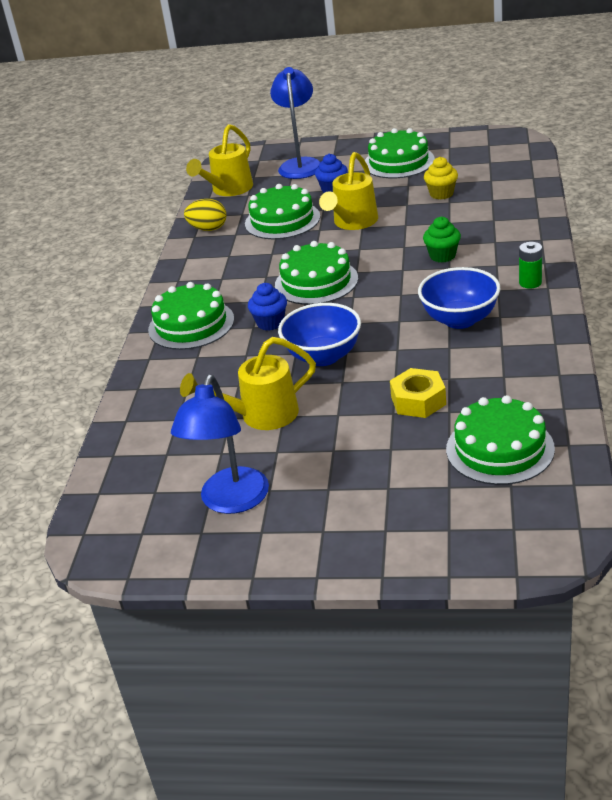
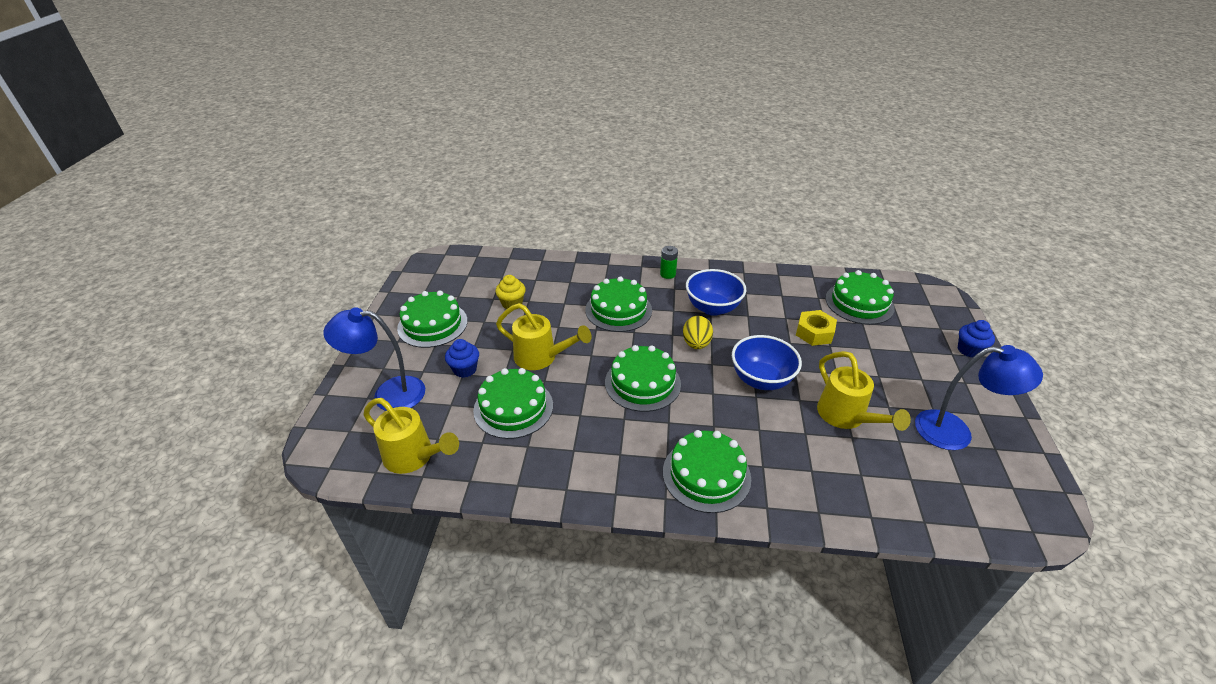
camera: 95 degrees left, 5 degrees up
(208, 229) = (505, 472): yellow egg -> yellow egg (696, 344)
(270, 323) = (708, 413): blue cupcake -> blue cupcake (969, 350)
(442, 256) = (618, 310): green cupcake -> green cake

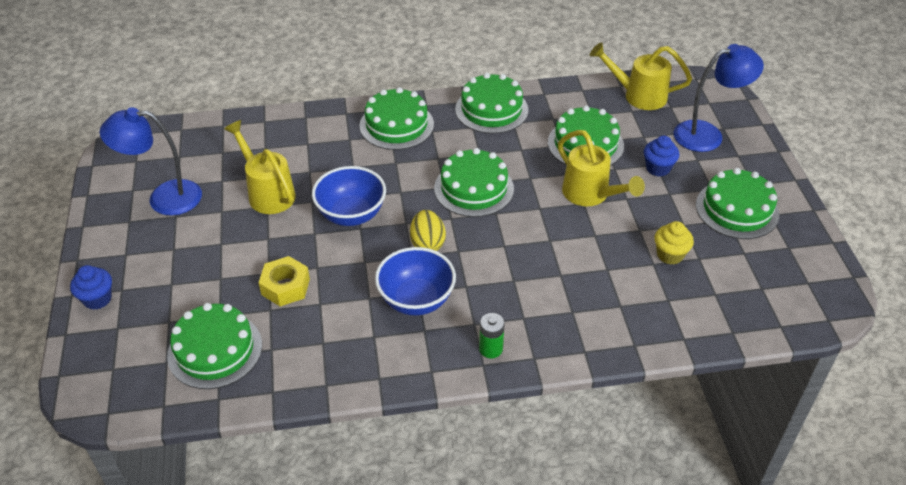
camera: 165 degrees right, 5 degrees up
(541, 357) = (590, 195): yellow watering can -> yellow watering can turned 135 degrees counterclockwise
(618, 310) = (535, 272): green cake -> green cake (491, 109)

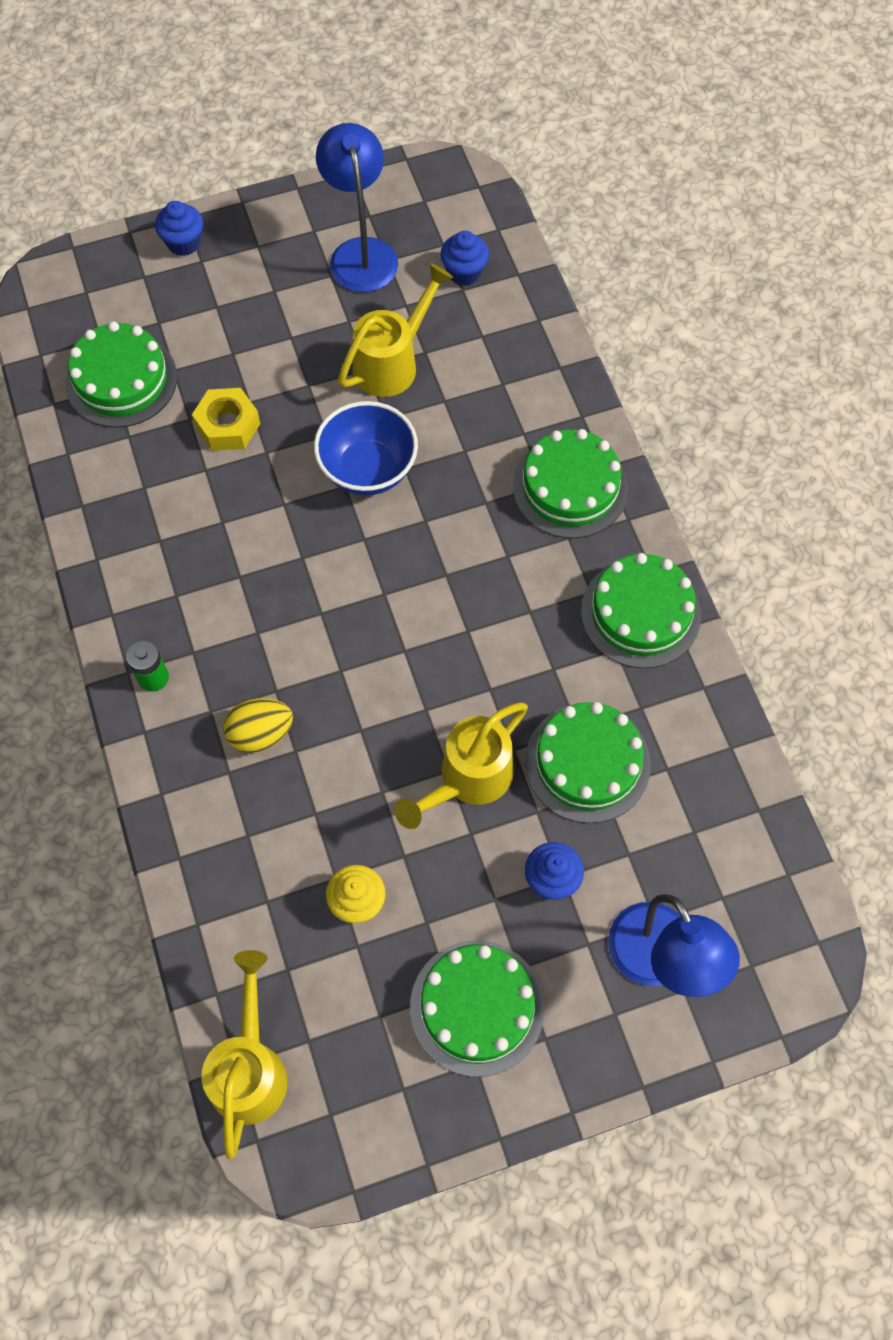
camera: 80 degrees right, 20 degrees up
(209, 149) = (464, 272): none -> blue cupcake
(416, 300) = (225, 577): blue bowl -> none
(427, 243) = (329, 572): yellow egg -> yellow egg (260, 734)
(474, 188) = (450, 614): green cake -> none
(638, 95) = (739, 841): yellow watering can -> yellow watering can (250, 1068)

